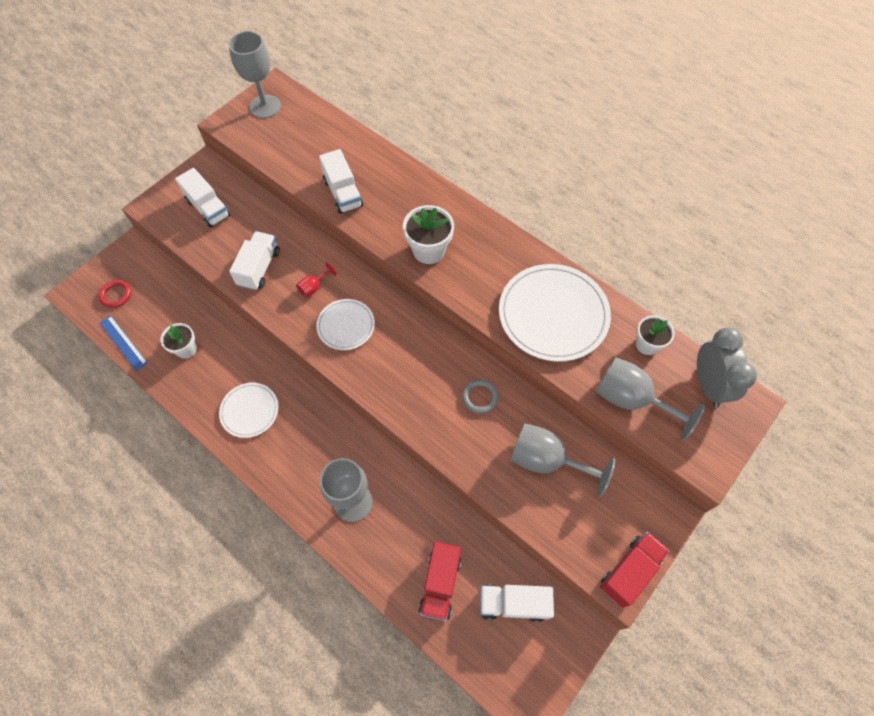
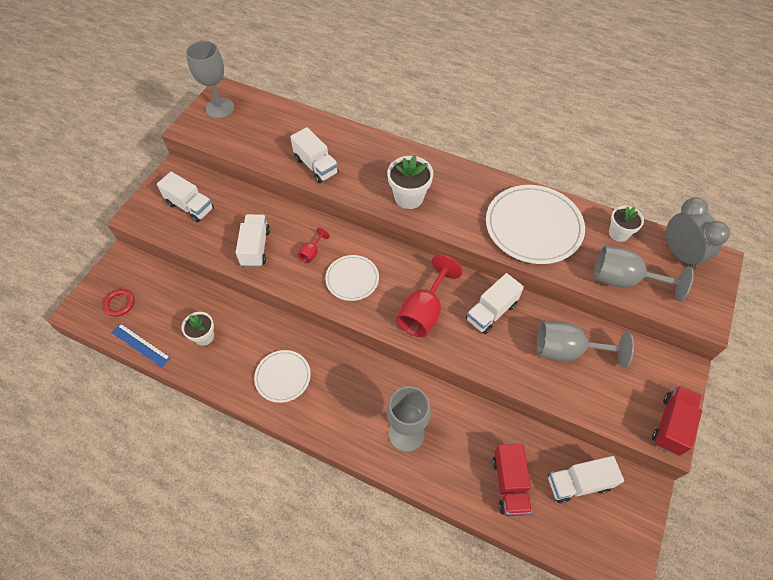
camera: 15 degrees left, 5 degrees down
(408, 379) = (424, 312): none -> red goblet
(479, 397) = (491, 312): grey ring -> white truck

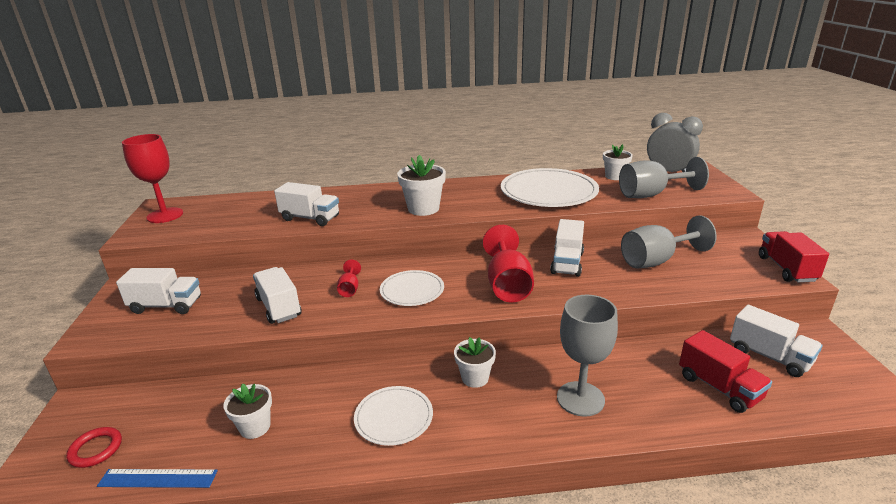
camera: 30 degrees left, 30 degrees down
(220, 108) = (165, 215): grey goblet -> red goblet
(353, 374) = (475, 378): none -> white flower pot
(578, 483) = (769, 356): white truck -> white truck turned 90 degrees counterclockwise

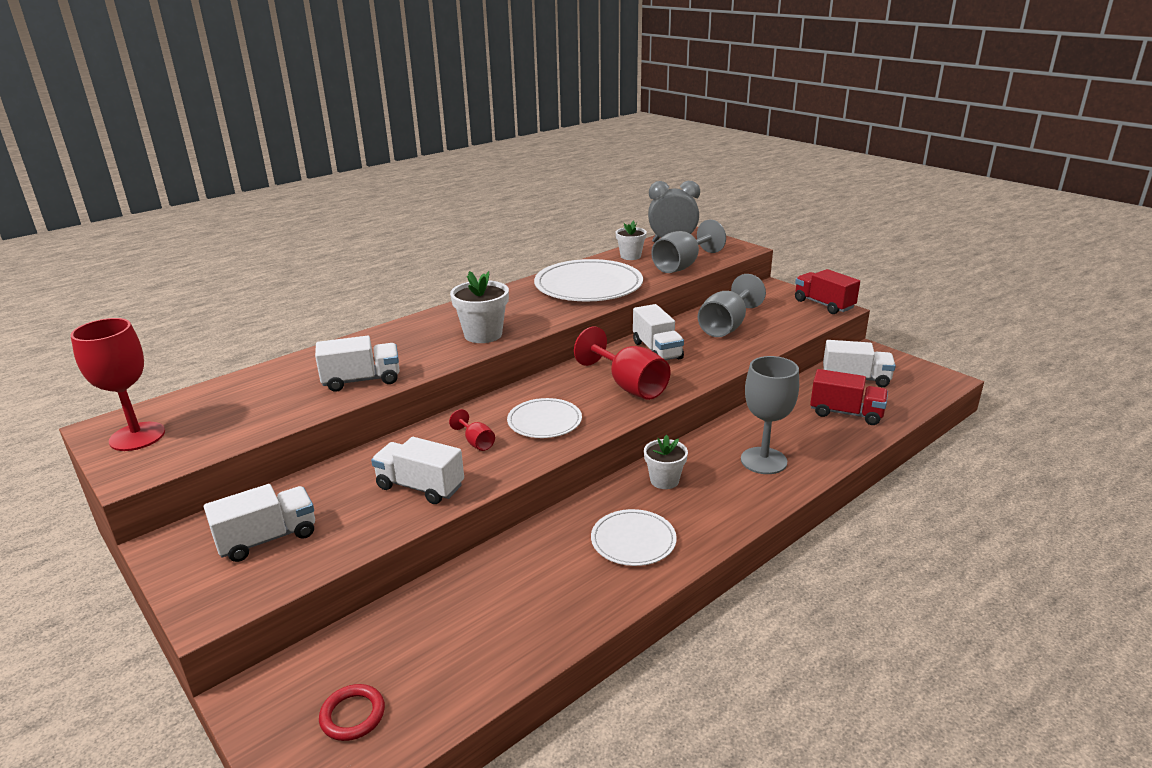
camera: 35 degrees left, 0 degrees up
(158, 478) = (468, 697): blue ruler -> none
(255, 427) = (510, 609): white flower pot -> none

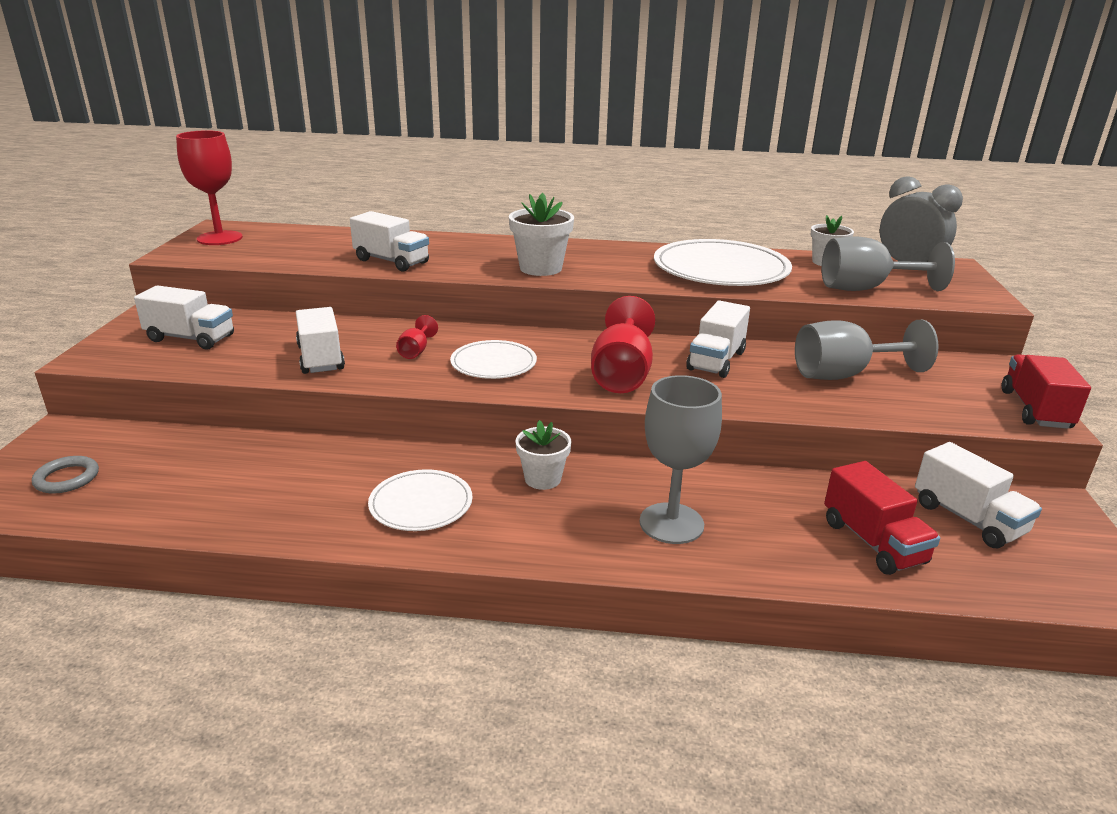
camera: 45 degrees right, 0 degrees up
(352, 715) = (67, 478): red ring -> grey ring

